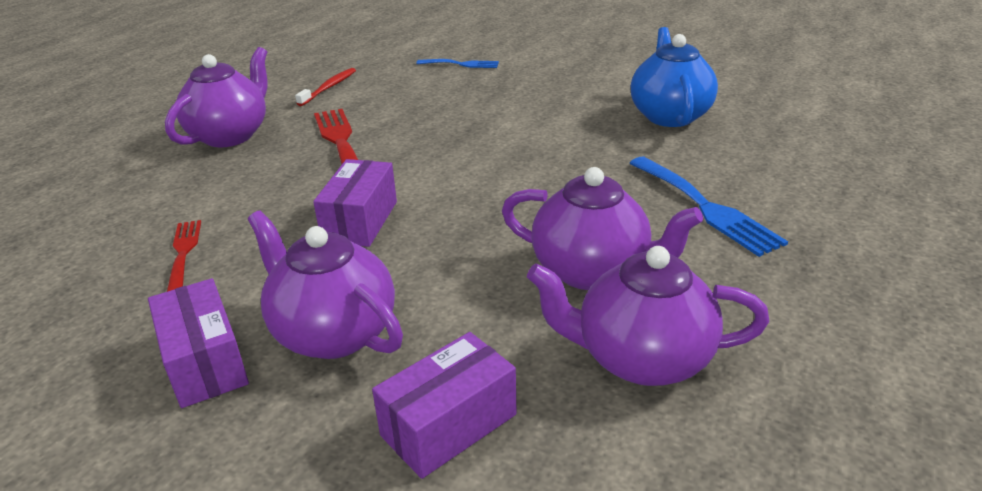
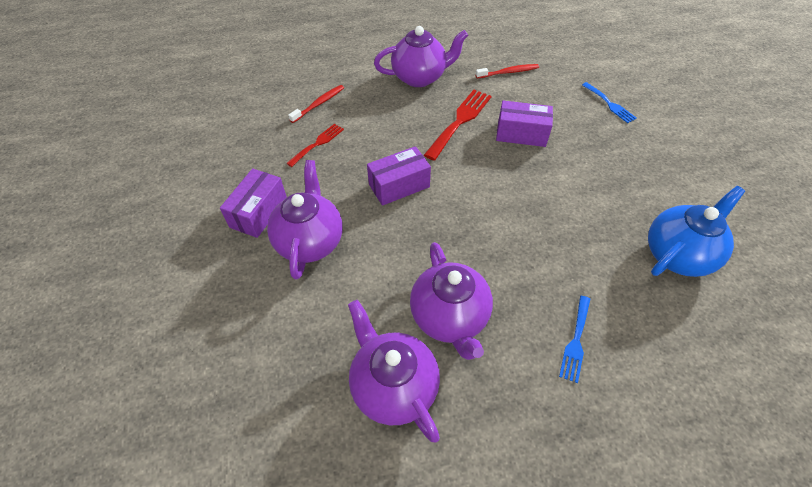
camera: 50 degrees right, 20 degrees up
(120, 221) = (319, 104): none -> red toothbrush
(449, 425) = (286, 330): purple box -> purple box (521, 134)
(706, 207) = (576, 341): blue fork -> blue fork, size x0.61

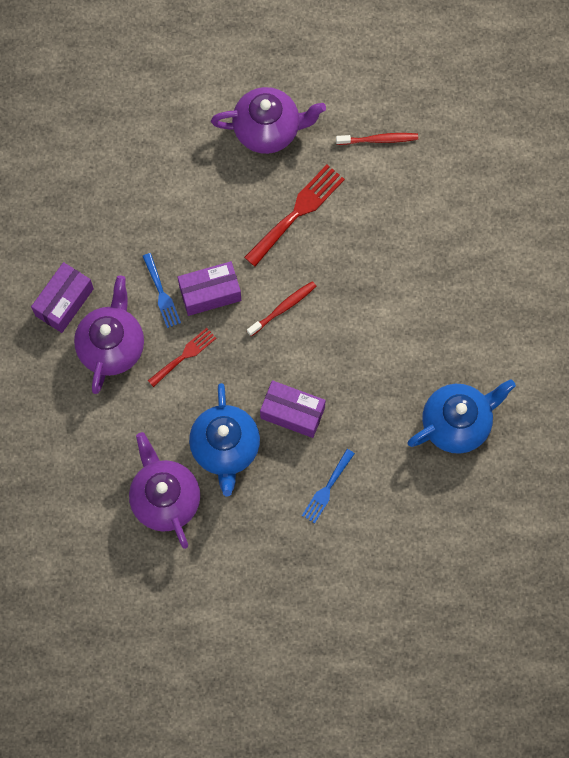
camera: 10 degrees right, 20 degrees up
(317, 143) = (132, 218): red fork -> red fork (184, 355)
(319, 104) = (141, 155): red toothbrush -> red toothbrush (283, 308)
(449, 317) = (225, 448): purple teapot -> blue teapot
(521, 134) = (360, 244): purple box -> purple box (292, 413)
(609, 104) = (479, 215): blue fork -> blue fork (161, 293)

